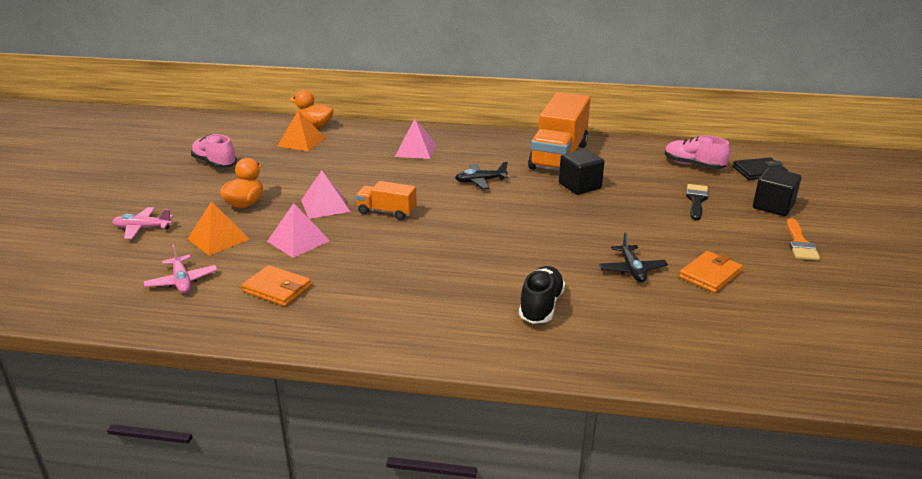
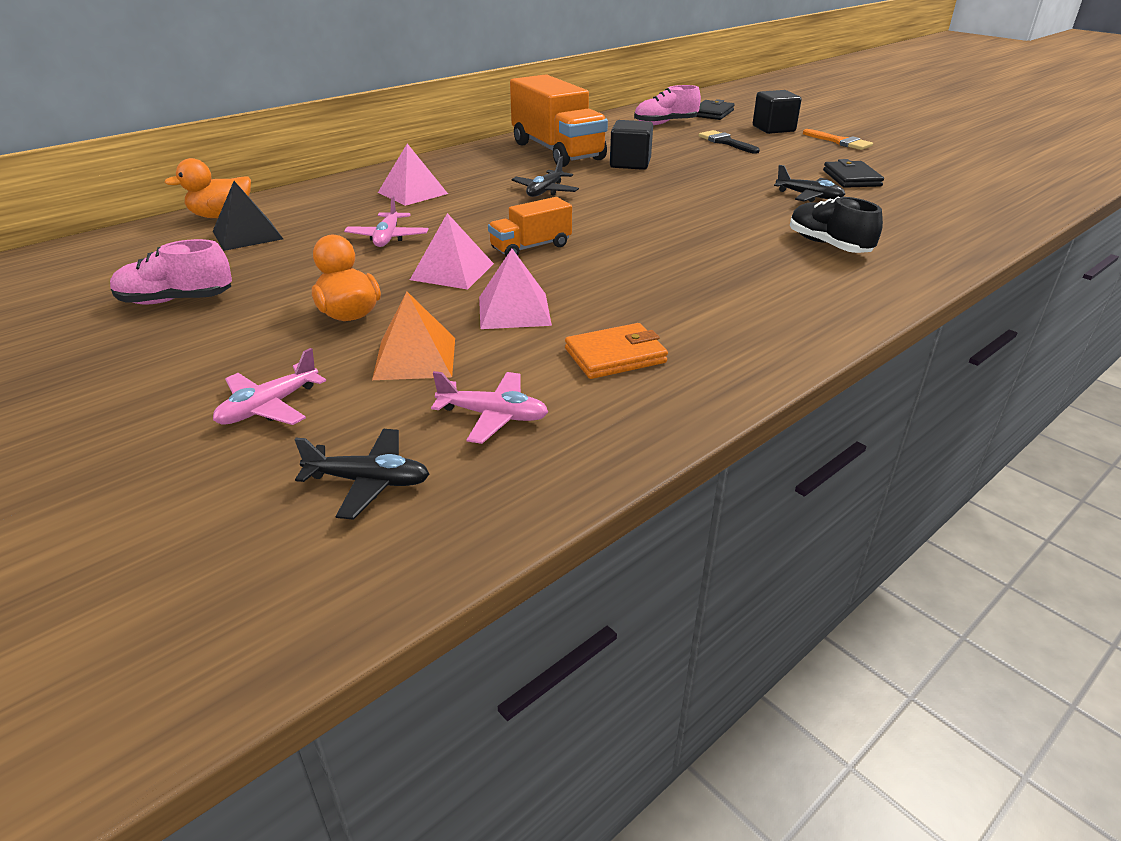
camera: 50 degrees left, 5 degrees up
(103, 276) = (369, 482): none -> black plane
(301, 142) = (247, 235): orange pyramid -> black pyramid
(345, 172) = (388, 237): none -> pink plane
(710, 275) = (851, 178): orange wallet -> black wallet

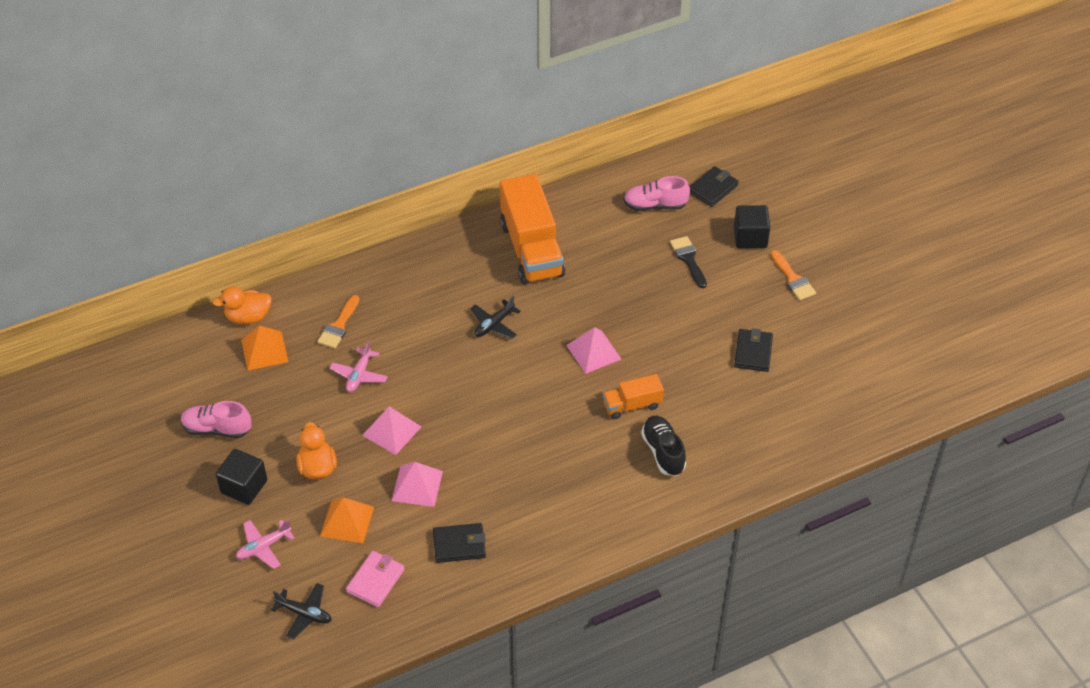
camera: 15 degrees right, 15 degrees up
(247, 235) = (264, 350): black pyramid -> orange pyramid
(348, 210) = (339, 326): none -> orange brush
(412, 193) = (392, 306): pink pyramid -> pink pyramid (593, 352)
(493, 416) = (375, 580): pink plane -> pink wallet
(531, 247) = (453, 410): orange truck -> orange truck (632, 405)
(615, 356) = (459, 545): orange wallet -> black wallet
(630, 163) = (583, 287): black cube -> black cube (244, 486)
(809, 196) = (697, 376): black plane -> none

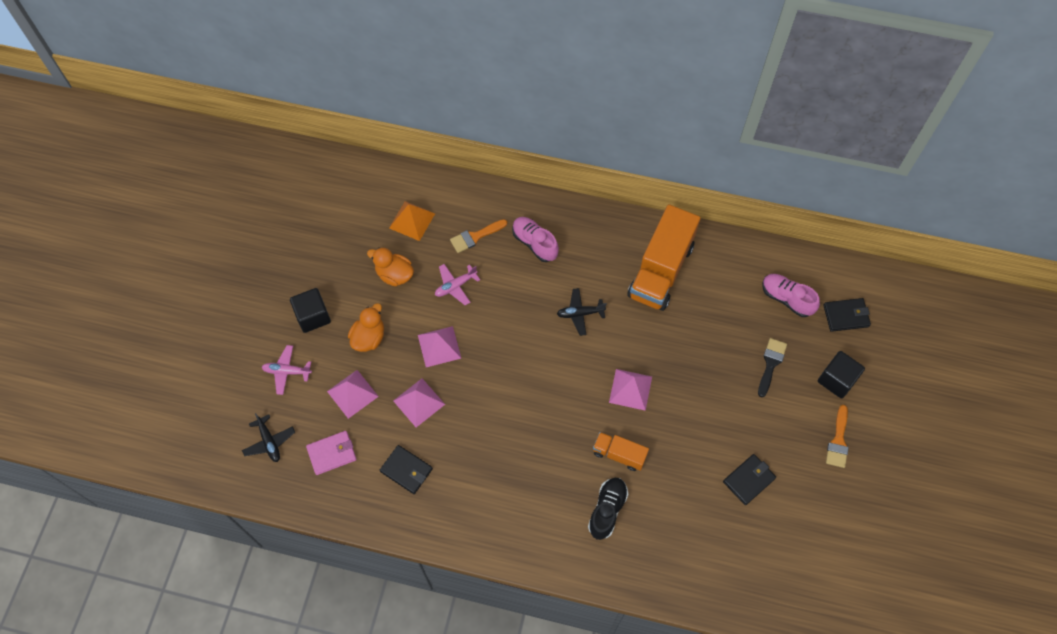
camera: 40 degrees right, 15 degrees up
(217, 429) = (333, 259): pink shoe -> pink shoe (534, 243)
(248, 317) = (423, 186): orange duck -> orange duck (394, 275)
(347, 521) = (352, 393): orange pyramid -> pink pyramid

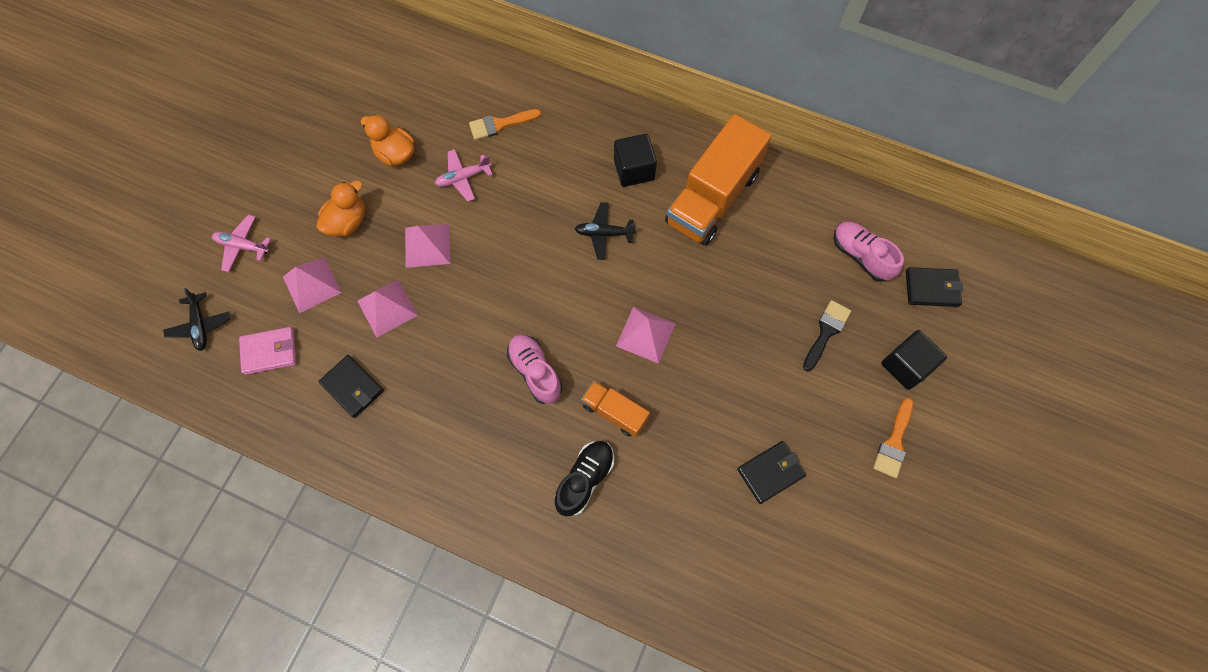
camera: 10 degrees right, 5 degrees up
(313, 316) = (289, 187): black cube -> black cube (634, 170)
(412, 221) = (430, 95): orange pyramid -> none
(534, 243) = (568, 142): pink shoe -> pink shoe (535, 372)

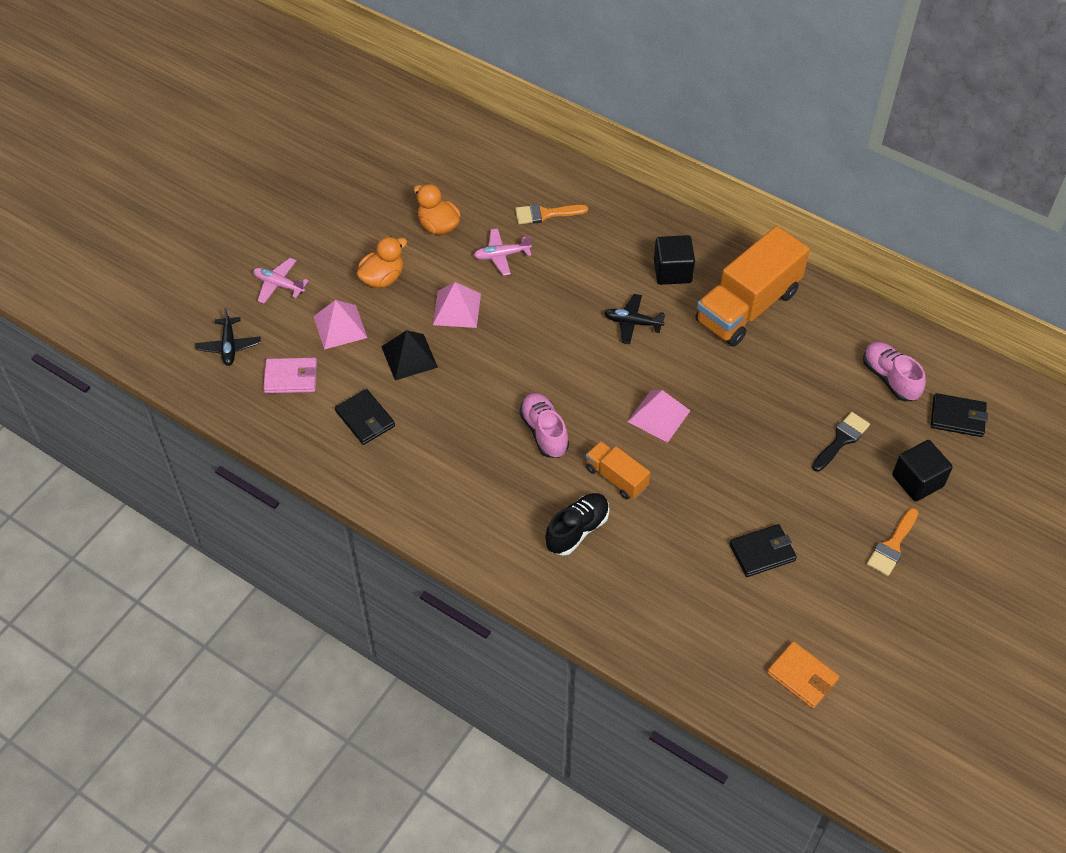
camera: 10 degrees right, 15 degrees down
(387, 308) = (409, 357): pink pyramid -> black pyramid
(832, 607) = (802, 676): none -> orange wallet

